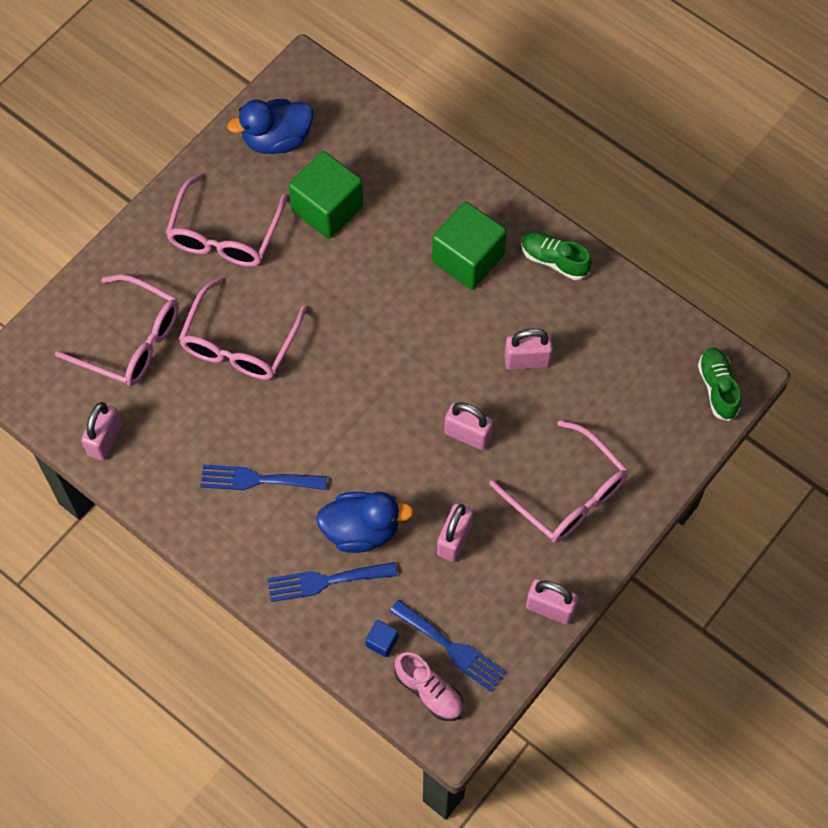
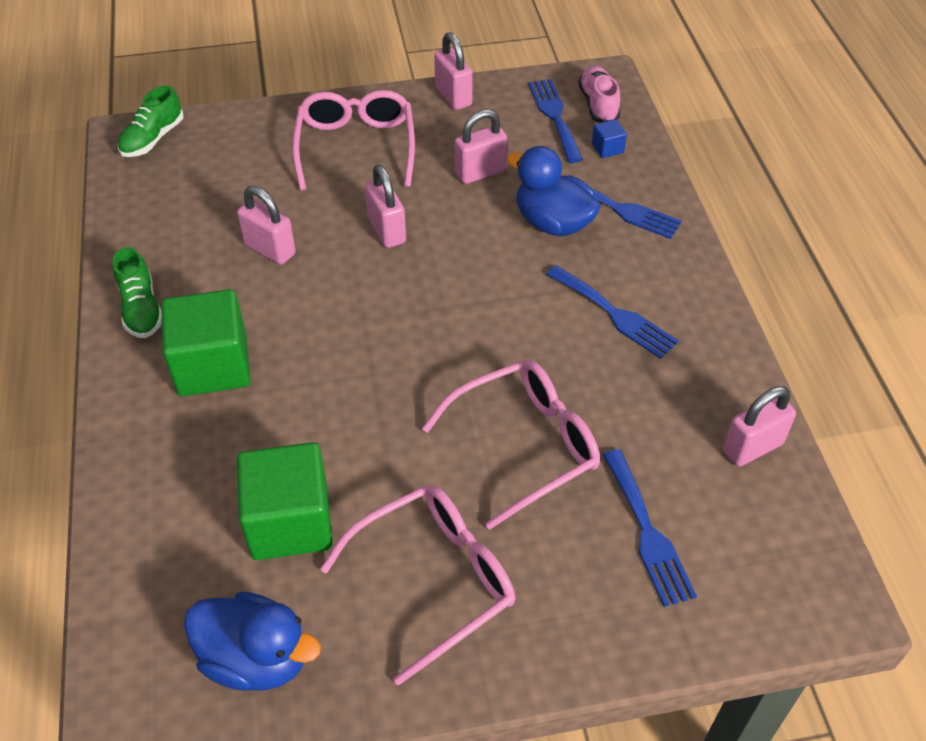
camera: 140 degrees left, 15 degrees down
(131, 340) = (647, 532): pink glasses -> blue fork

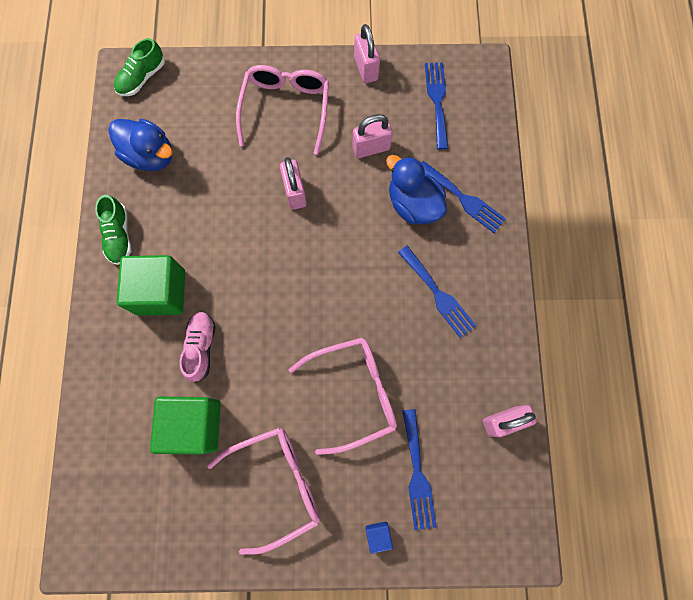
camera: 10 degrees right, 25 degrees up
(256, 658) = (161, 518): blue duck -> blue duck (151, 156)
(270, 249) = (211, 197): pink padlock -> none
(598, 104) = (472, 93): pink shoe -> pink shoe (201, 347)
(607, 148) = (469, 139): blue cube -> blue cube (378, 534)

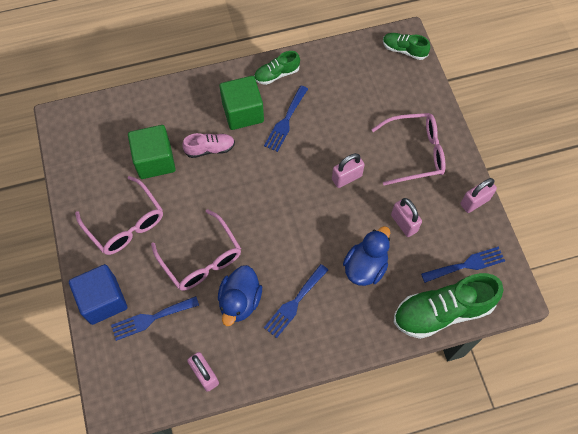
camera: 75 degrees right, 10 degrees down
(151, 156) = (343, 75): blue duck -> blue duck (240, 301)
(378, 534) = (103, 300): blue cube -> blue cube, size x2.37
(463, 199) = (383, 305): blue fork -> blue fork (285, 121)
(484, 141) = (442, 311): none -> green shoe

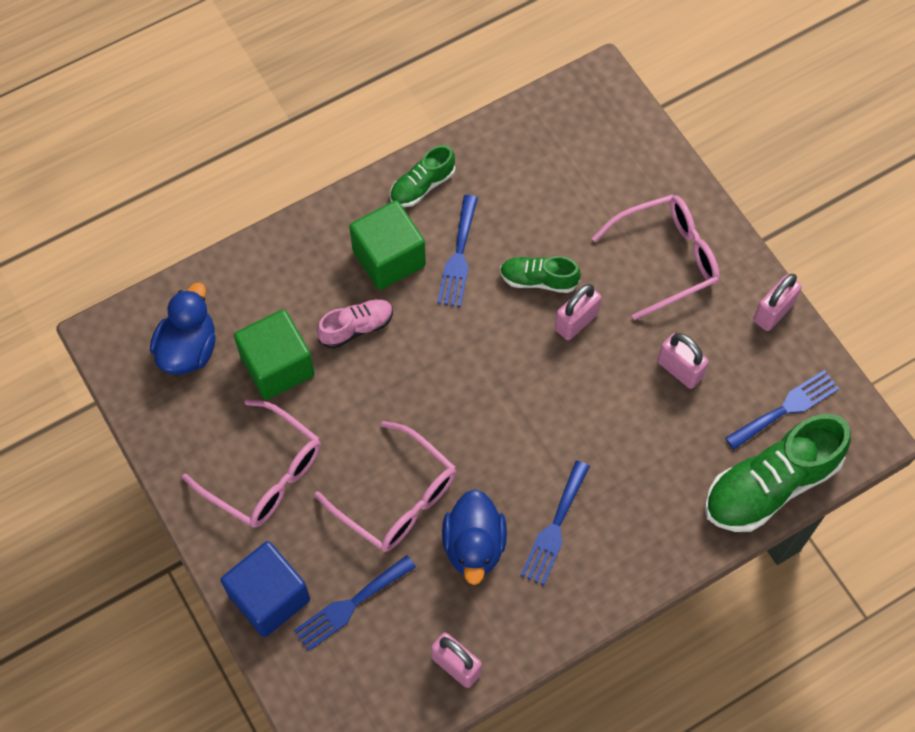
camera: 15 degrees left, 0 degrees up
(365, 267) = (642, 448): blue duck -> blue duck (188, 349)
(404, 50) = (605, 102): green shoe -> green shoe (538, 280)

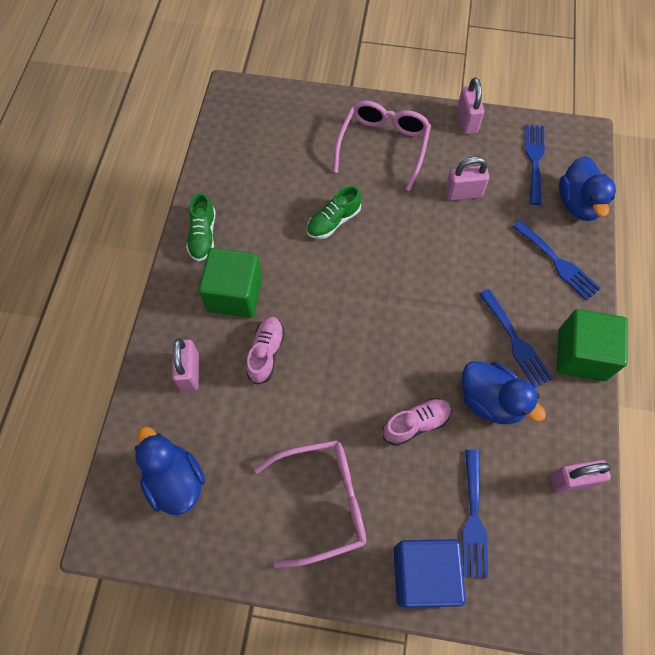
camera: 50 degrees left, 0 degrees up
(277, 366) = (247, 427): green cube -> green cube (581, 355)
(397, 498) = (416, 424): pink glasses -> pink shoe
(458, 256) = (273, 253): blue fork -> blue fork (557, 262)
(576, 321) = (381, 223): pink padlock -> pink padlock (189, 372)
(770, 485) = (578, 204): green shoe -> blue duck

